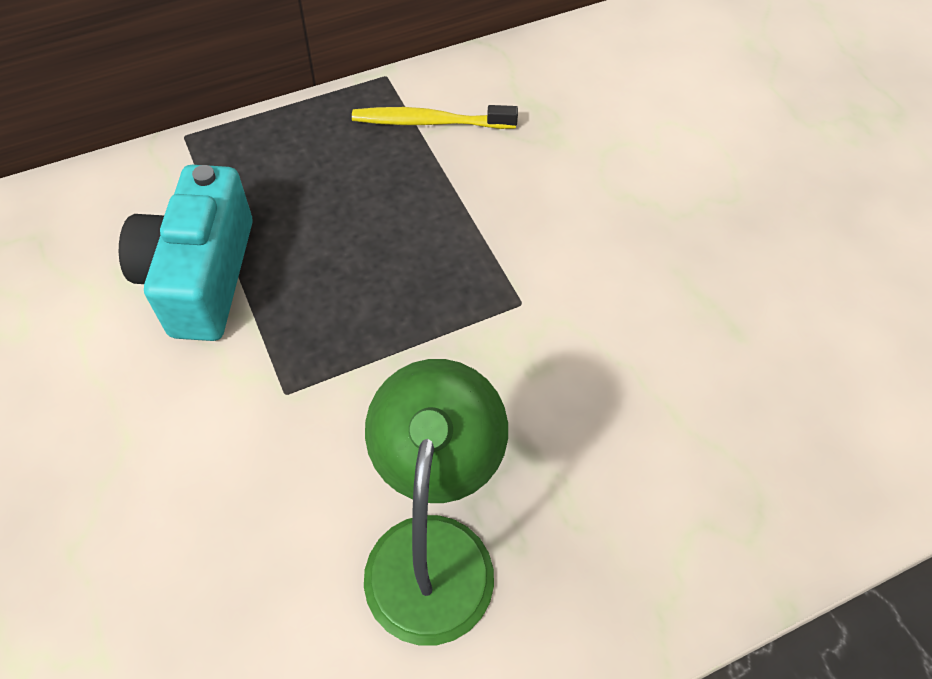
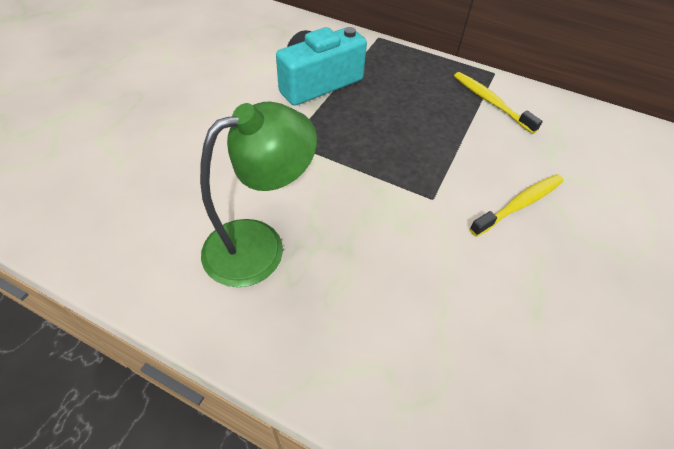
camera: 50 degrees right, 5 degrees down
(599, 228) = (519, 204): none -> yellow toothbrush

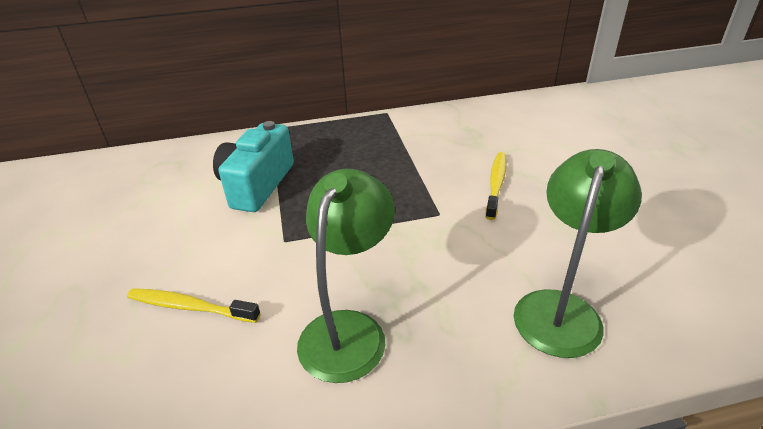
camera: 35 degrees left, 15 degrees down
(440, 359) = (561, 309): none -> green lamp
(490, 102) = (406, 132): yellow toothbrush -> yellow toothbrush (190, 307)

